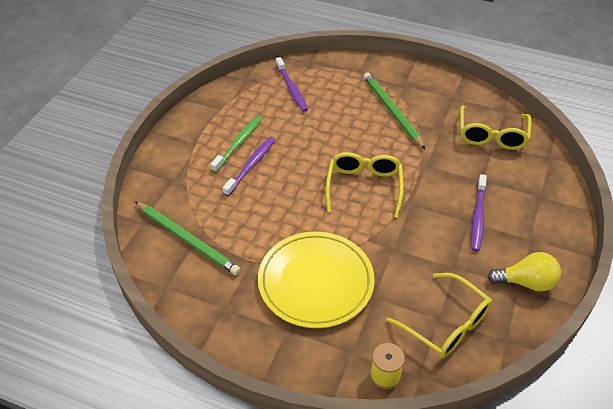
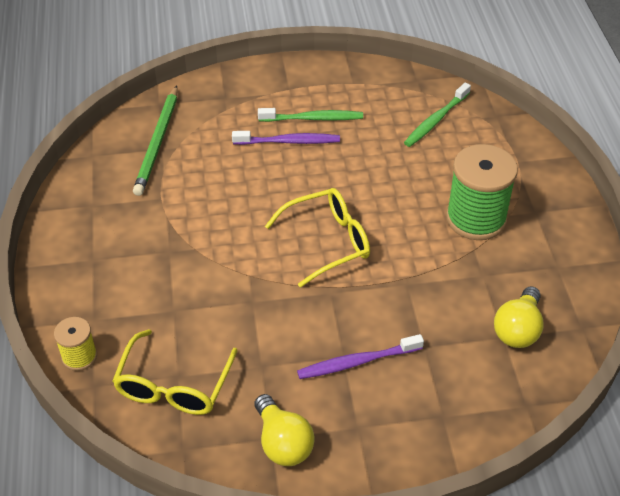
camera: 60 degrees right, 0 degrees up
(291, 88) = (436, 120): purple toothbrush -> green toothbrush
(316, 282) = (165, 256): yellow plate -> none
(392, 111) = (476, 218): green pencil -> green spool
(492, 135) = (518, 330): yellow glasses -> yellow light bulb

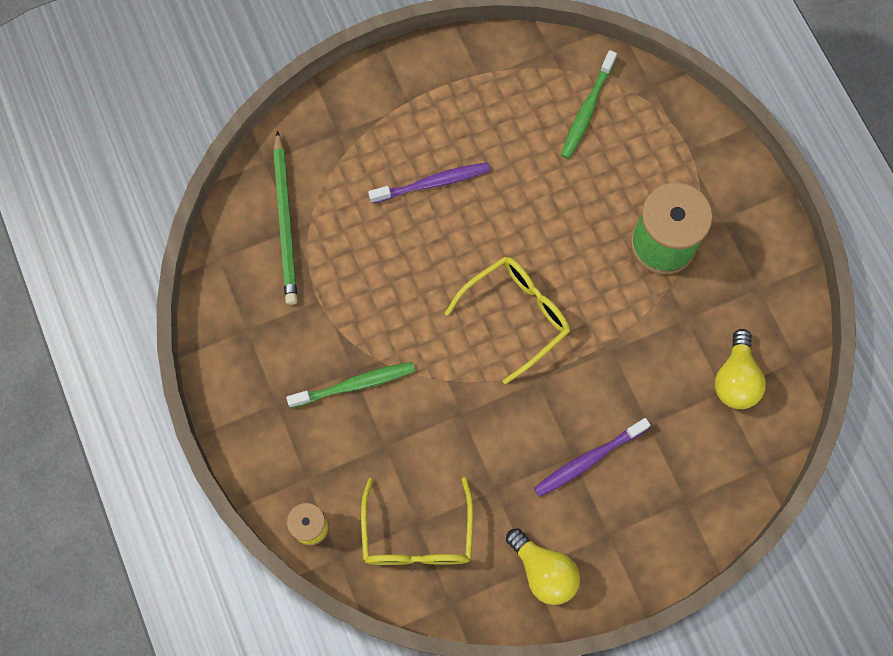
camera: 15 degrees left, 25 degrees up
(312, 118) = (449, 141): green toothbrush -> green toothbrush (354, 385)

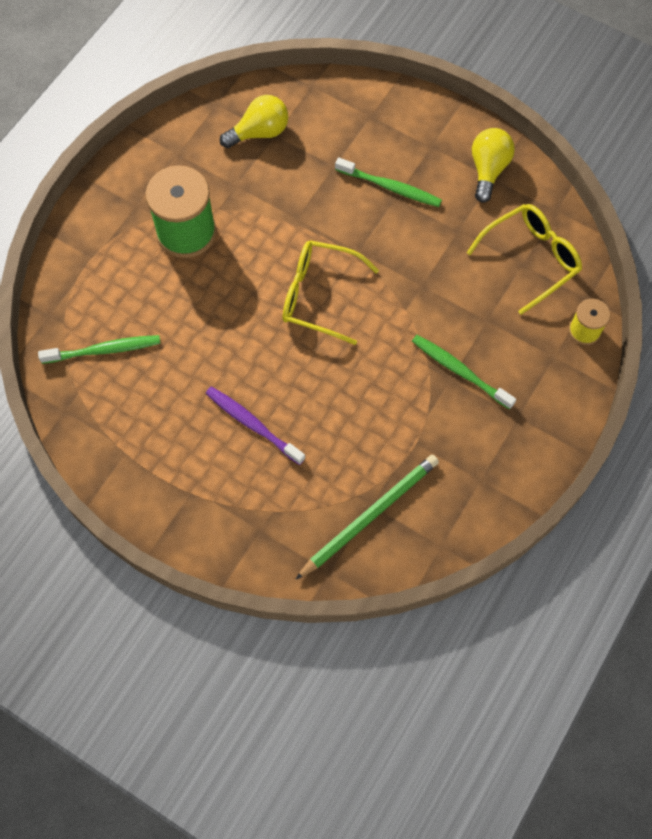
camera: 125 degrees left, 5 degrees down
(588, 460) = (390, 187): purple toothbrush -> green toothbrush

